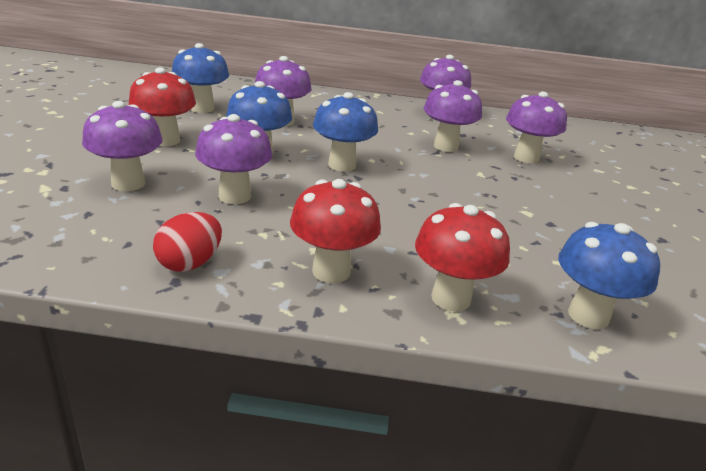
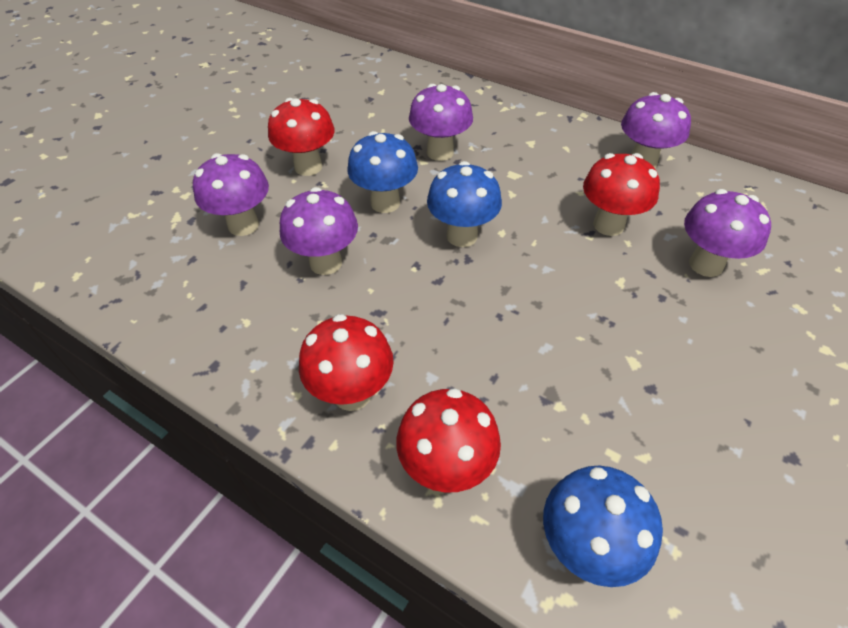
camera: 30 degrees right, 20 degrees up
(190, 263) = (236, 346): red egg -> none
(202, 108) = (370, 119): blue mushroom -> none
(446, 146) = (608, 225): purple mushroom -> red mushroom

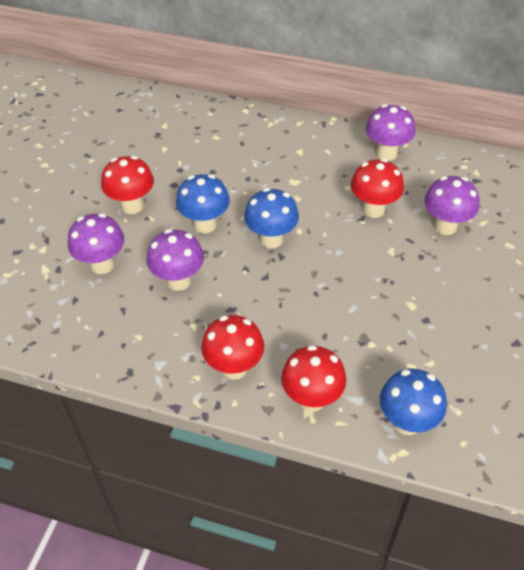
camera: 15 degrees left, 0 degrees up
(440, 152) = (232, 173): purple mushroom -> none

